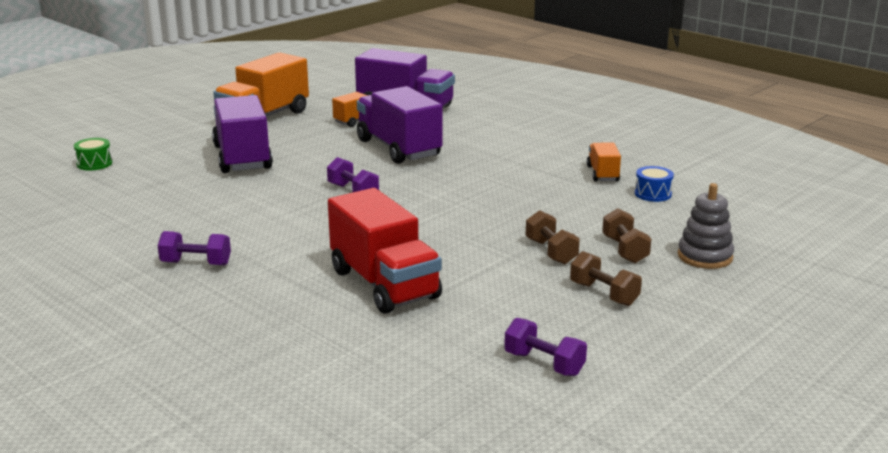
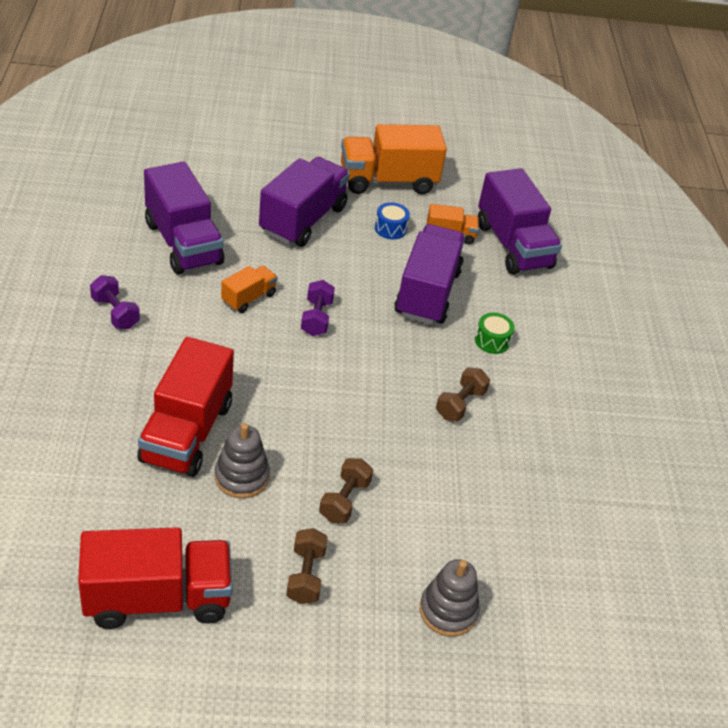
camera: 40 degrees right, 20 degrees up
(94, 164) = (204, 156): green drum -> green drum (492, 341)
(174, 207) = (183, 243): none -> purple truck
(467, 280) = (242, 477): none -> grey stacking toy
(544, 364) = (157, 598): purple dumbbell -> red truck
(602, 174) = (537, 451): orange truck -> orange truck (248, 298)
(625, 250) = (400, 548): brown dumbbell -> brown dumbbell (460, 404)
(653, 194) = (536, 509): blue drum -> blue drum (390, 228)

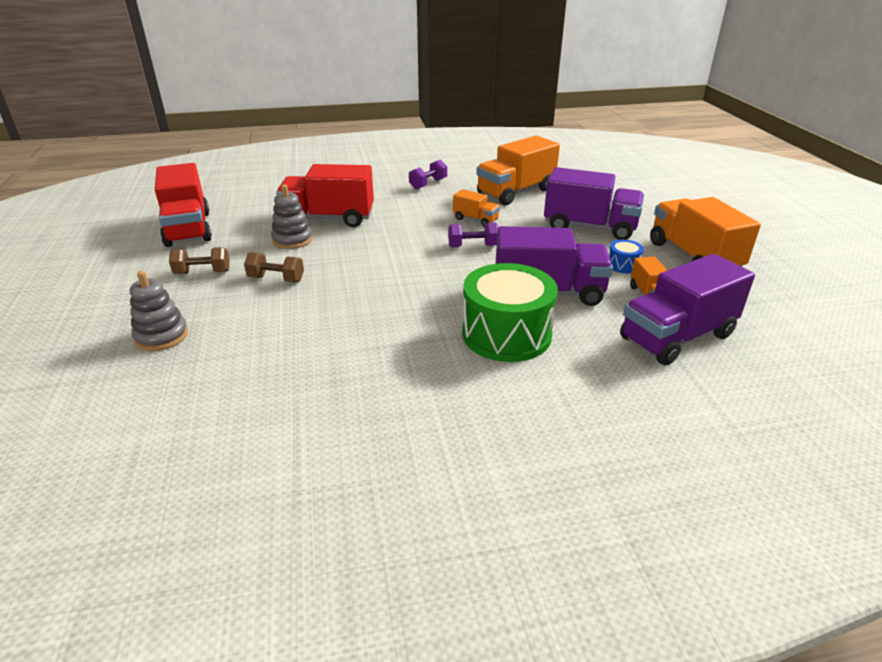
camera: 85 degrees right, 10 degrees down
(183, 243) = (515, 192): purple truck -> orange truck
(460, 404) = (405, 322): brown dumbbell -> none
(492, 341) = (506, 334): green drum -> green drum, size x2.32

